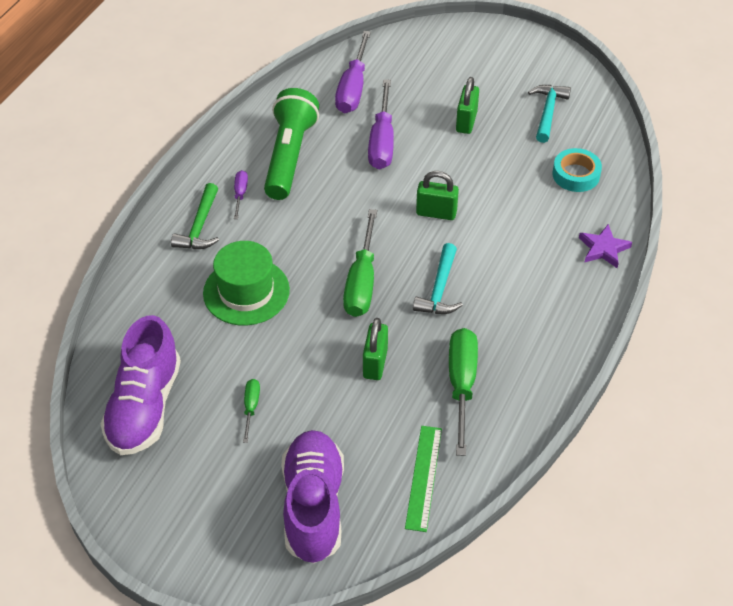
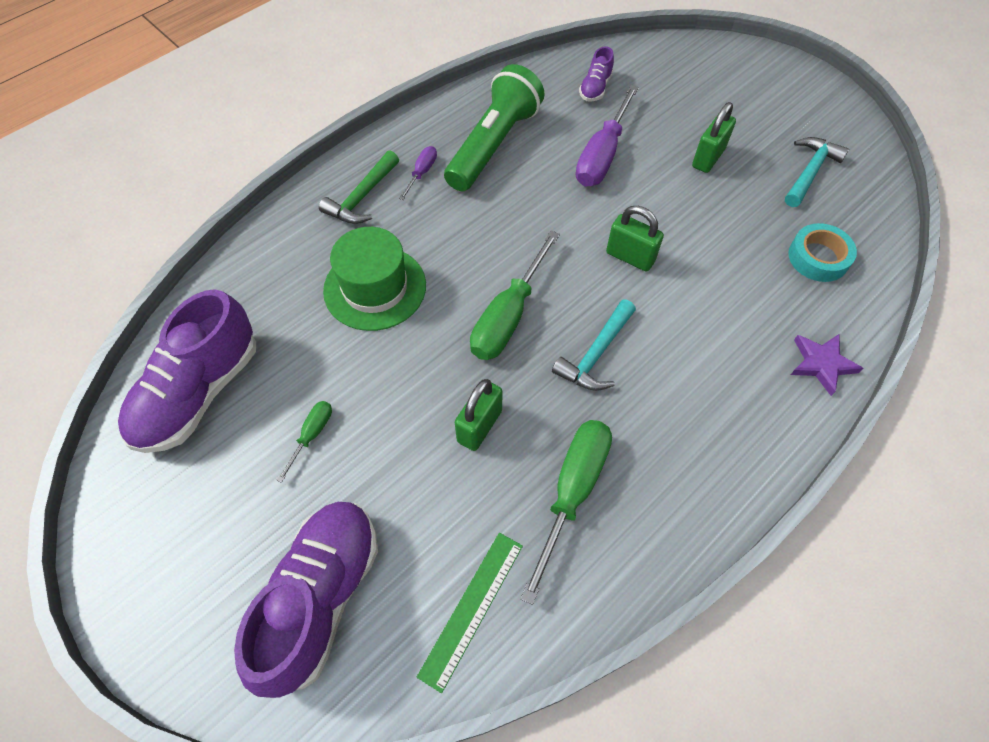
camera: 20 degrees right, 10 degrees up
(353, 88) = (595, 88): purple screwdriver -> purple shoe

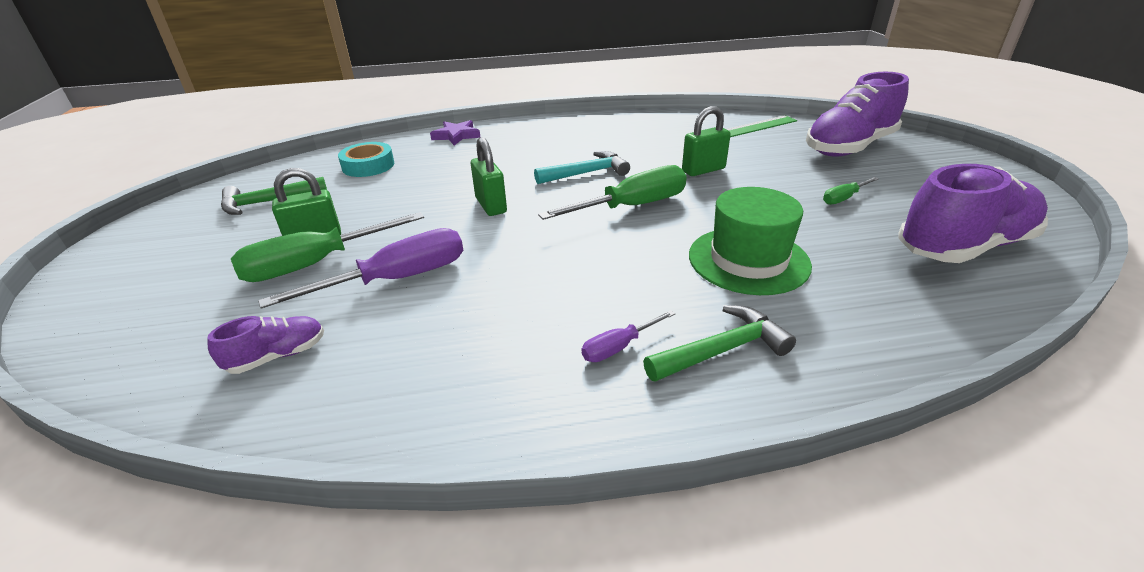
camera: 145 degrees left, 25 degrees down
(493, 144) = (494, 342): green flashlight -> none
(572, 492) = (664, 139): green screwdriver -> green screwdriver (315, 264)
(810, 172) = (268, 202): turquoise hammer -> green hammer

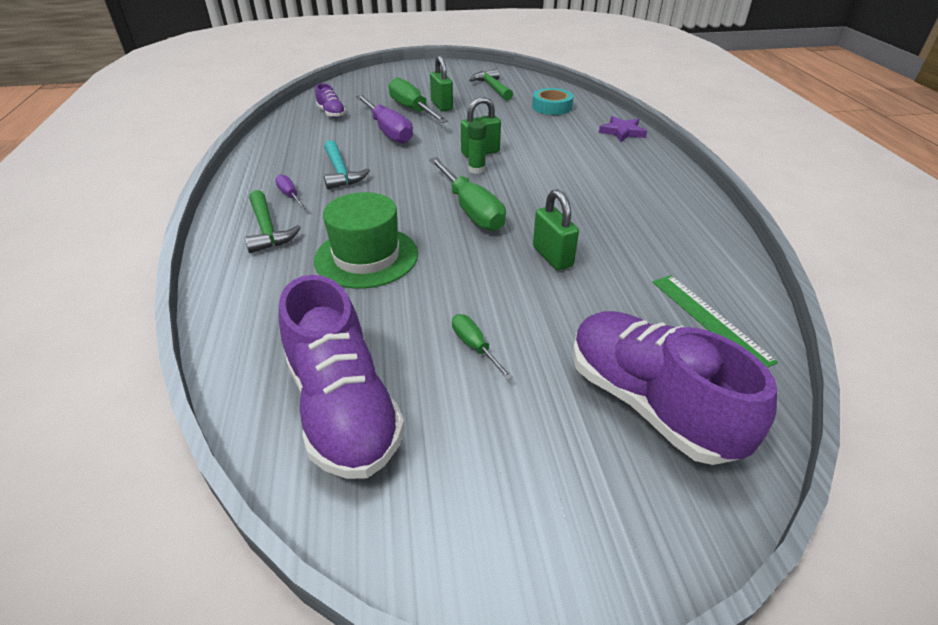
camera: 90 degrees right, 5 degrees up
(537, 206) = (476, 169): none -> green glue stick
(587, 173) = (541, 191): turquoise hammer -> turquoise hammer (341, 172)

